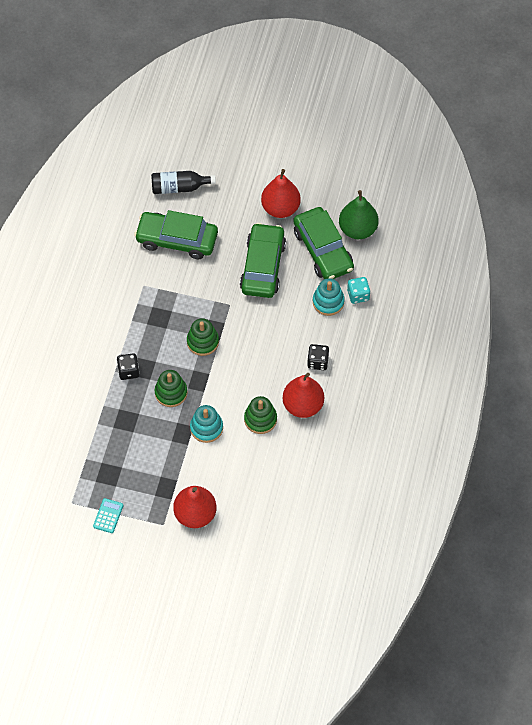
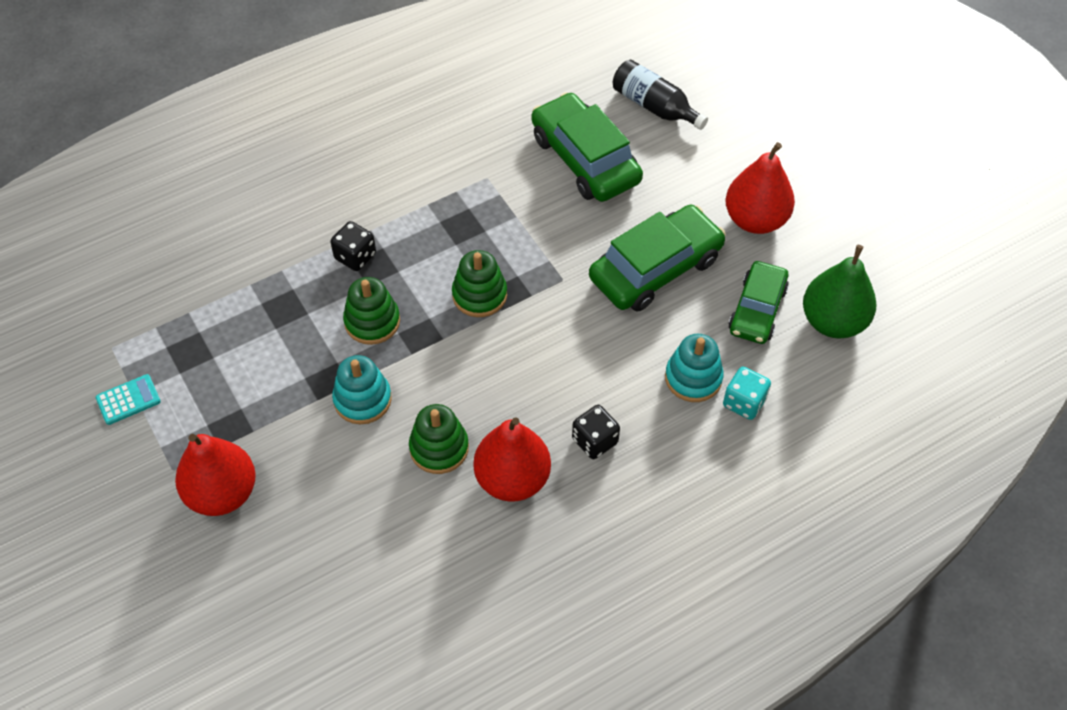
camera: 45 degrees right, 5 degrees down
(323, 250) = (757, 309): green car -> green car, size x0.65

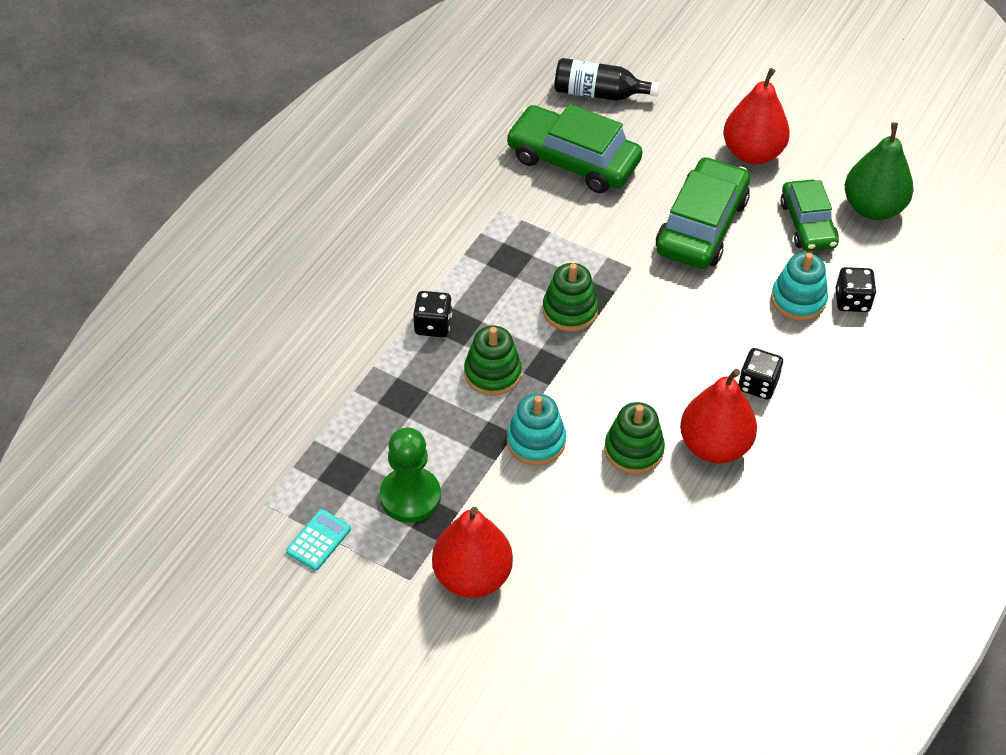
camera: 30 degrees left, 5 degrees down
(226, 398) = (410, 496): none -> green pawn
(744, 402) = (852, 301): turquoise dice -> black dice

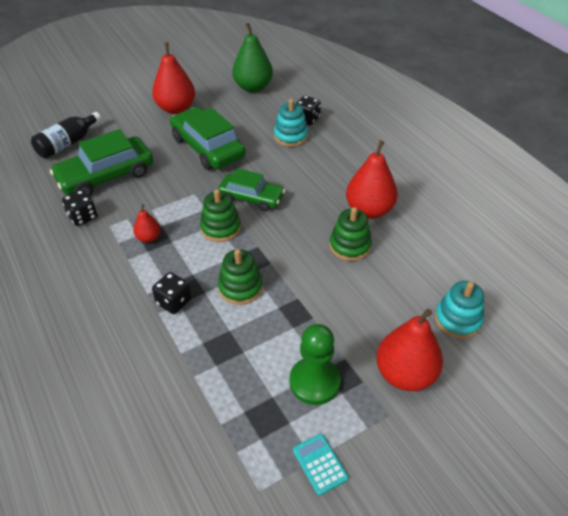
camera: 60 degrees left, 5 degrees down
(506, 254) = (148, 238): none -> red pear
(536, 441) = (312, 289): turquoise stacking toy -> turquoise stacking toy (457, 320)
(758, 385) = (337, 175): black dice -> black dice (83, 217)
(807, 224) = (243, 111): green car -> green car (251, 198)

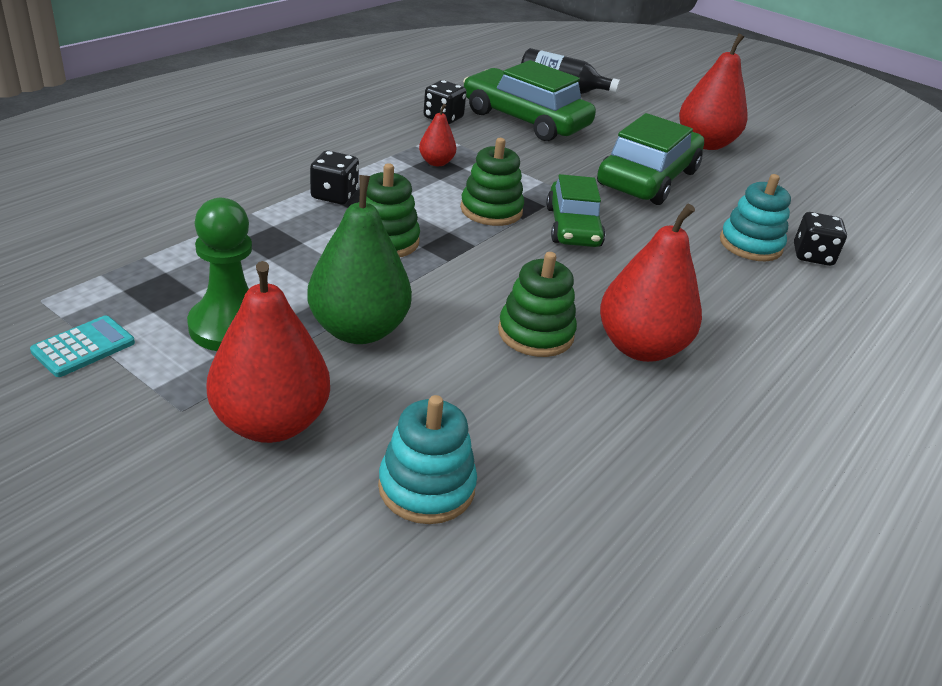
camera: 65 degrees right, 10 degrees down
(253, 87) = (830, 196): green pear -> green pear (358, 330)

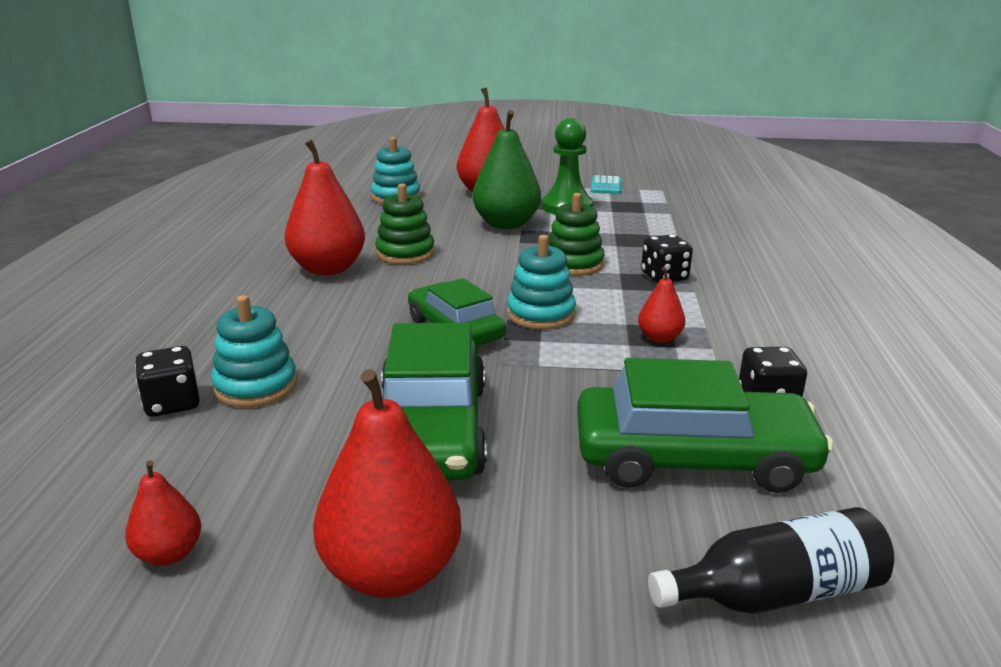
camera: 150 degrees right, 10 degrees down
(491, 210) = (541, 314): green stacking toy -> turquoise stacking toy
(805, 184) = (169, 554): none -> red pear

